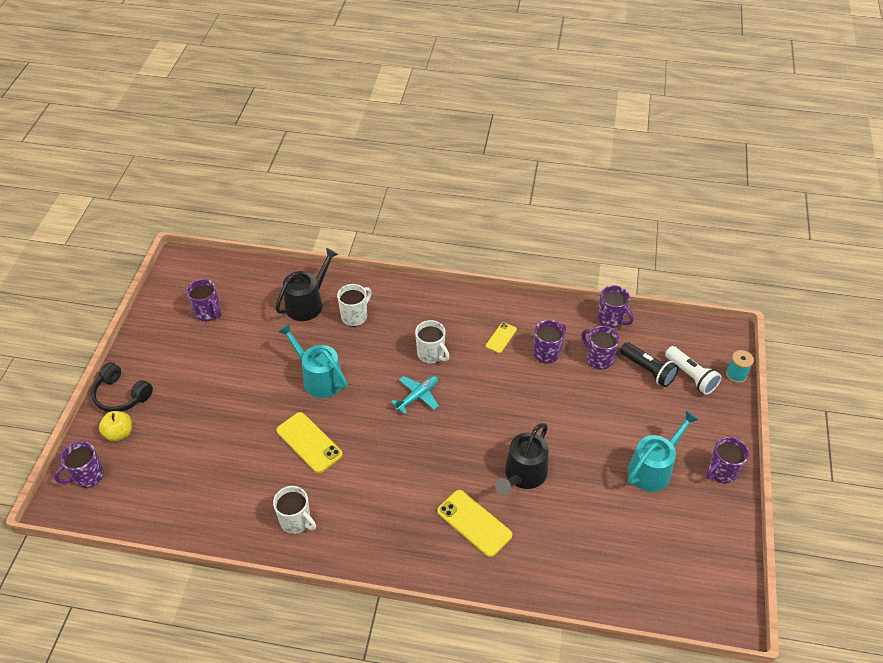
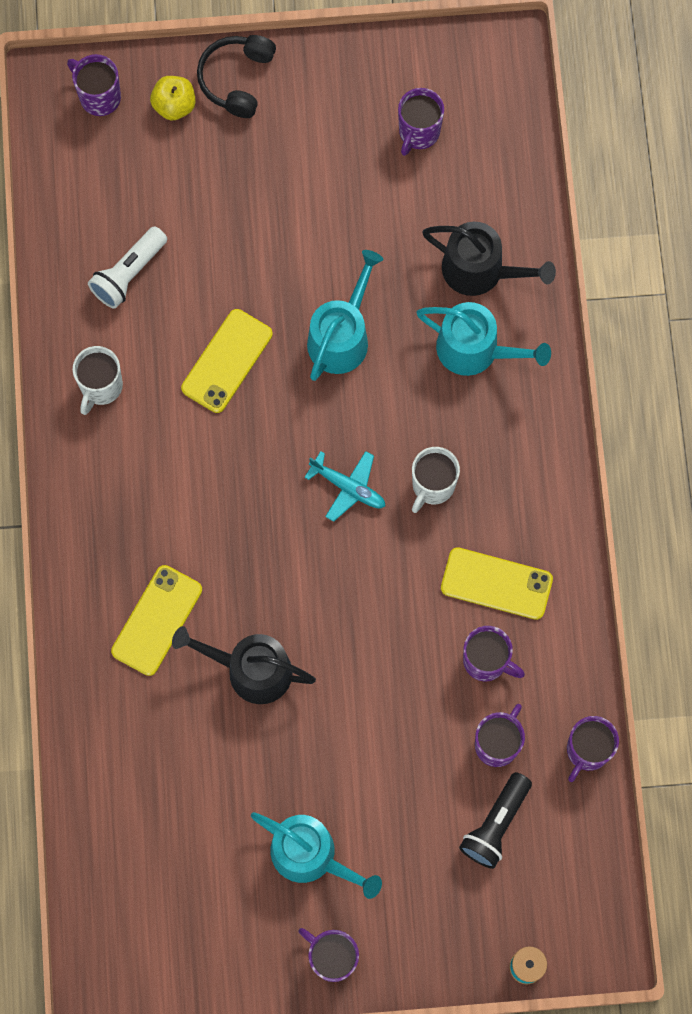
camera: 75 degrees right, 25 degrees up
(355, 316) = (475, 350): white mug -> turquoise watering can
(501, 338) = (496, 583): yellow phone -> yellow phone, size x1.75
(691, 376) = (502, 894): white flashlight -> white flashlight (129, 273)

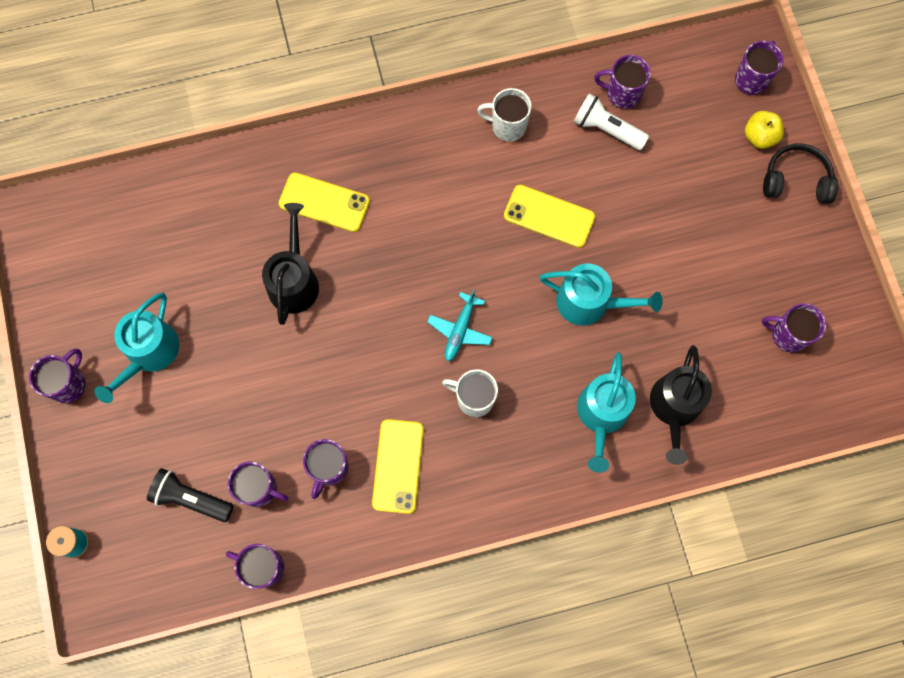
camera: 80 degrees right, 0 degrees up
(86, 246) = (622, 94): none -> purple mug

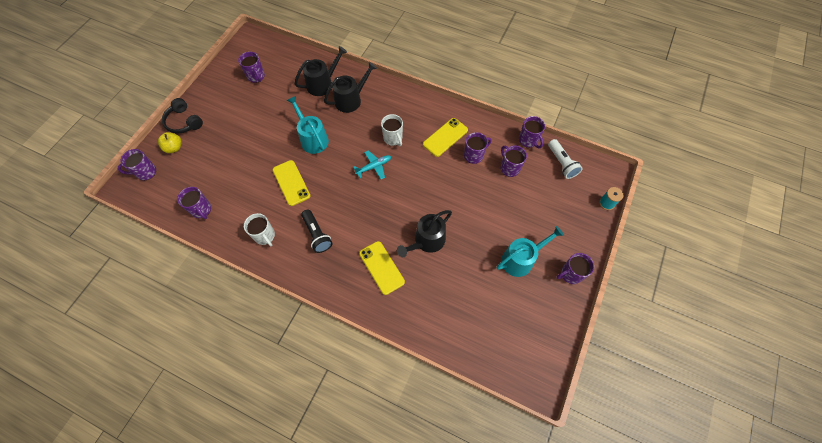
camera: 140 degrees left, 10 degrees down
(191, 498) = (542, 185): black flashlight -> black flashlight (317, 234)
(602, 415) = (351, 100): turquoise watering can -> black watering can
(606, 129) = (226, 200): white flashlight -> white flashlight (561, 163)

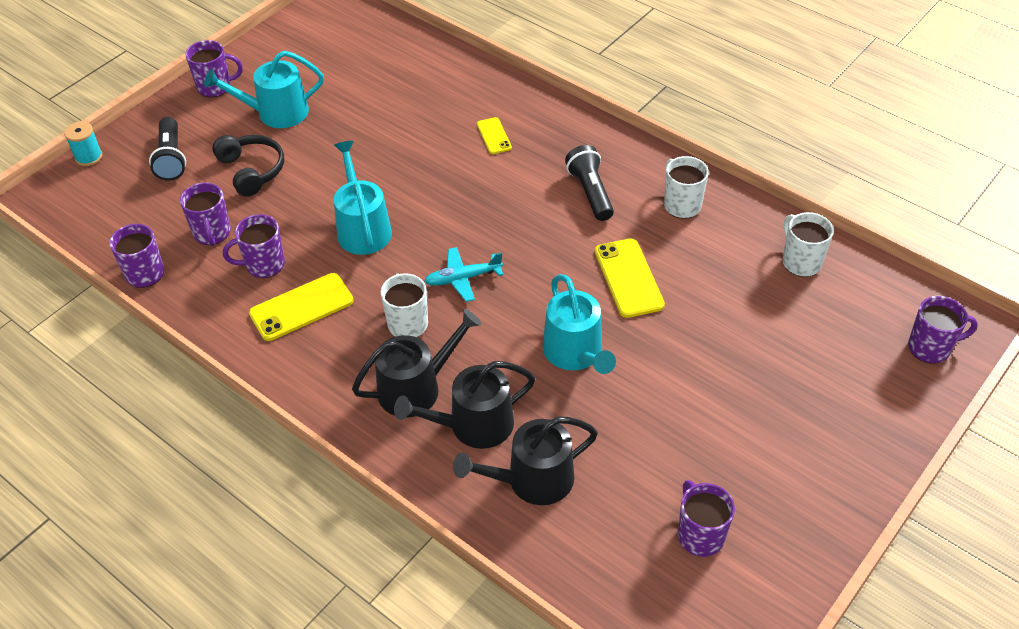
camera: 165 degrees left, 15 degrees down
(174, 148) = (880, 388): yellow apple -> none
(184, 122) = (870, 445): black headphones -> black headphones (252, 170)
(201, 210) = (801, 262): purple mug -> white mug
(381, 267) = (494, 136): yellow phone -> yellow phone, size x0.57
(427, 241) = (410, 156): black watering can -> black watering can (416, 388)
(434, 186) = (362, 228): none -> turquoise watering can
(560, 211) = (171, 158): none -> black flashlight
(561, 163) = (114, 225): white flashlight -> none

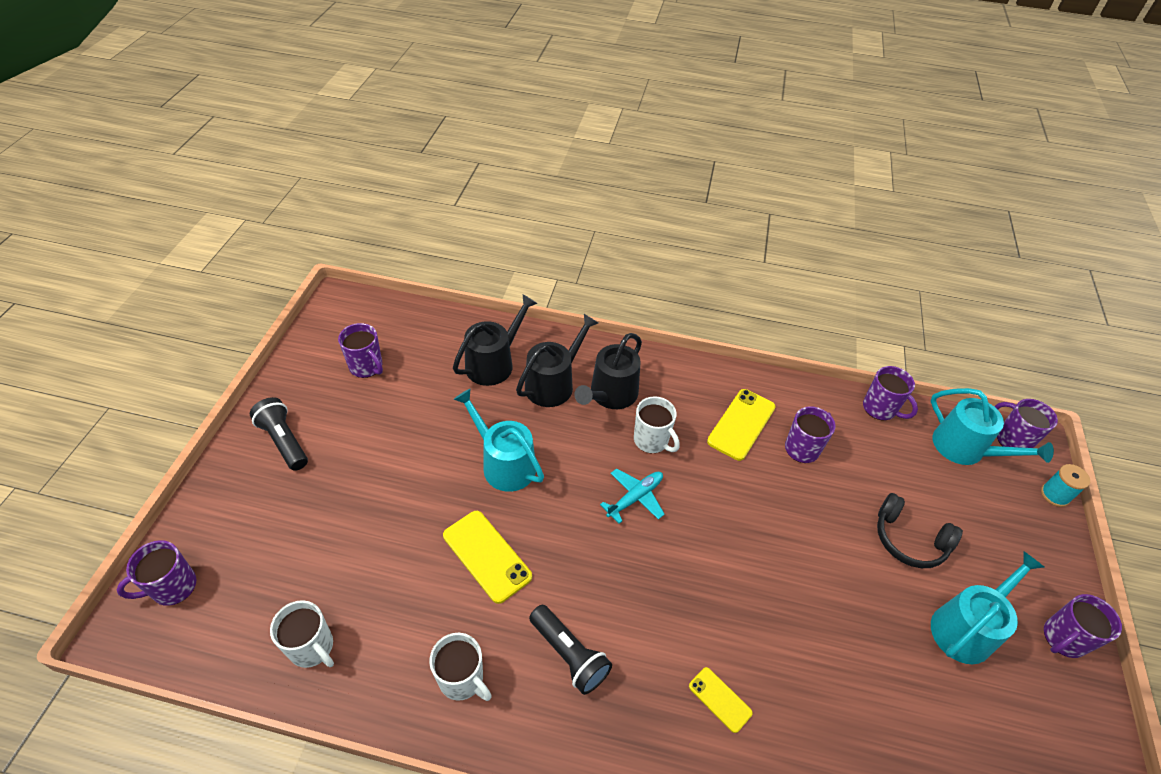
camera: 150 degrees right, 0 degrees up
(171, 158) = (989, 523): black flashlight -> black flashlight (284, 441)
(212, 233) = (870, 461): purple mug -> purple mug (1011, 439)
(362, 228) = (756, 515): turquoise watering can -> turquoise watering can (965, 449)

